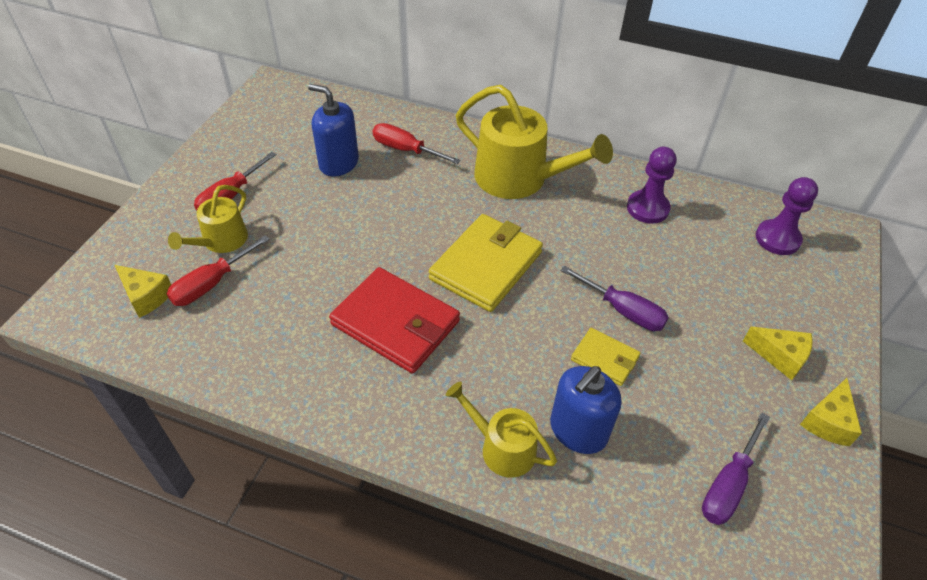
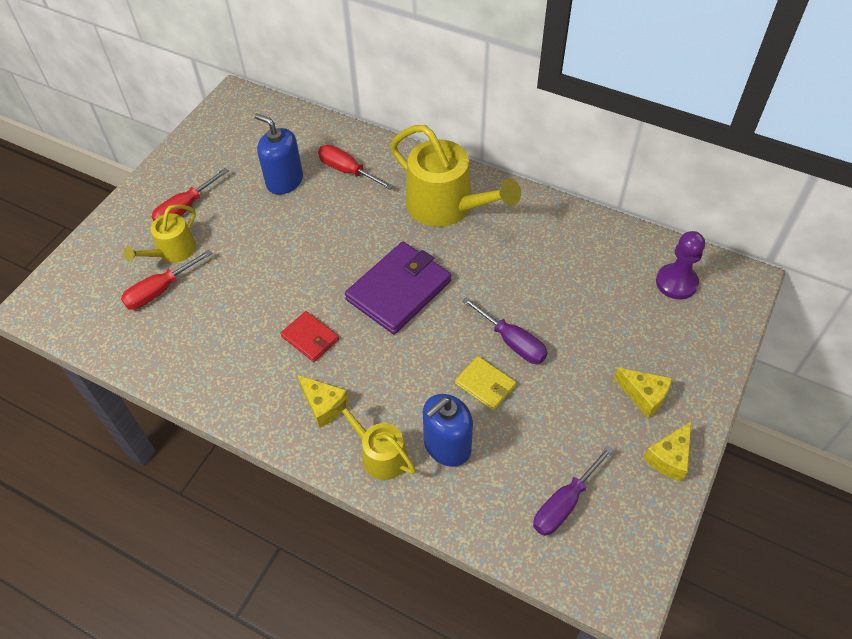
camera: 10 degrees right, 5 degrees up
(146, 296) = (105, 298): yellow cheese -> yellow cheese (323, 405)
(396, 323) = (310, 338): red wallet -> red wallet, size x0.52
(486, 265) = (399, 290): yellow wallet -> purple wallet
(647, 208) = (560, 244): purple pawn -> none

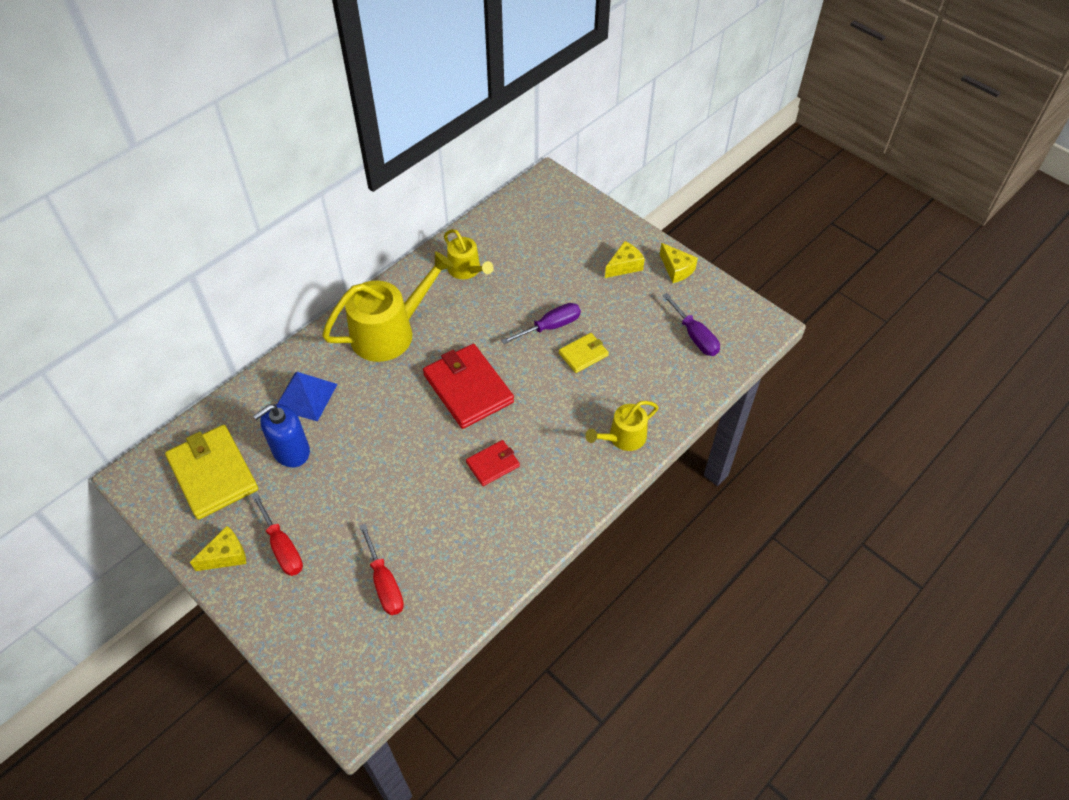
camera: 75 degrees left, 0 degrees up
(172, 251) = (337, 566): yellow watering can -> yellow watering can (466, 270)
(248, 140) = (213, 474): none -> yellow wallet
(323, 405) = (565, 467): yellow cheese -> yellow cheese (226, 555)
(347, 171) = (306, 396): red screwdriver -> blue pyramid
(399, 290) = (468, 388): purple wallet -> red wallet
(447, 446) = (629, 392): blue soap dispenser -> none
(676, 283) = (535, 215): purple pawn -> none

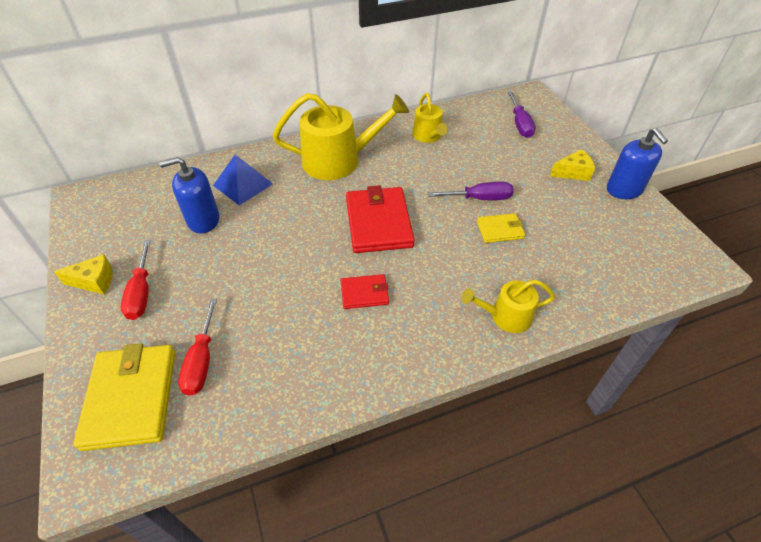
camera: 25 degrees right, 5 degrees down
(213, 474) = (134, 215): yellow wallet -> yellow wallet (131, 398)
(676, 269) = (624, 189): yellow cheese -> blue soap dispenser
(694, 336) = (621, 250): purple screwdriver -> purple screwdriver (520, 124)

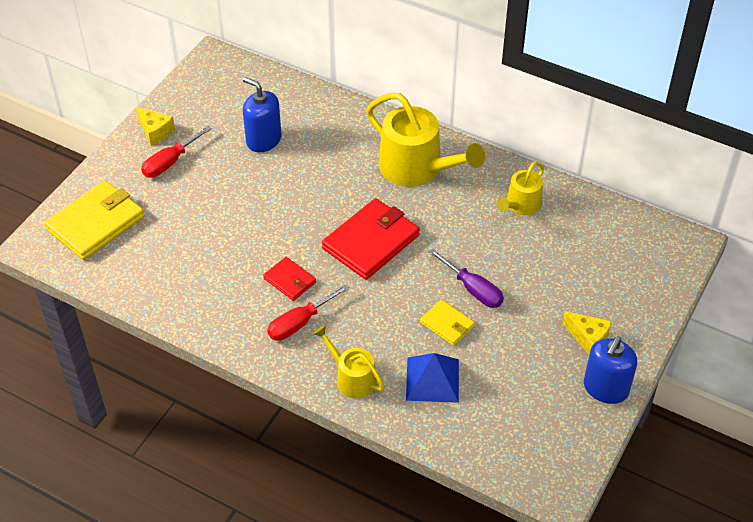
camera: 50 degrees right, 0 degrees up
(201, 361) = (151, 235): red screwdriver -> red screwdriver (300, 323)
(243, 184) = (323, 132): blue pyramid -> blue pyramid (432, 379)
(520, 124) = (621, 260): purple screwdriver -> none

